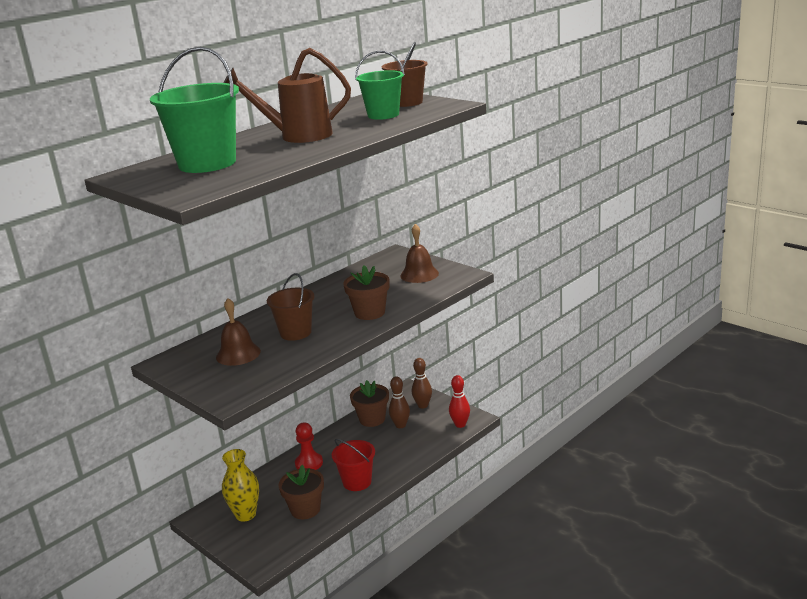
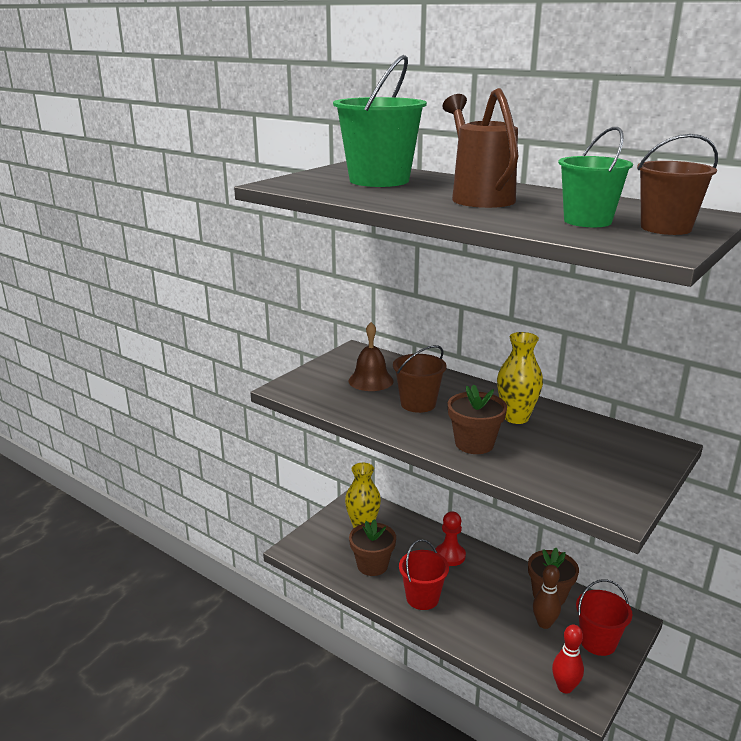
camera: 80 degrees right, 0 degrees up
(336, 296) = (516, 417): none -> yellow vase
(419, 274) = (602, 471): brown bell -> none
(423, 405) = (598, 642): brown bowling pin -> red bucket

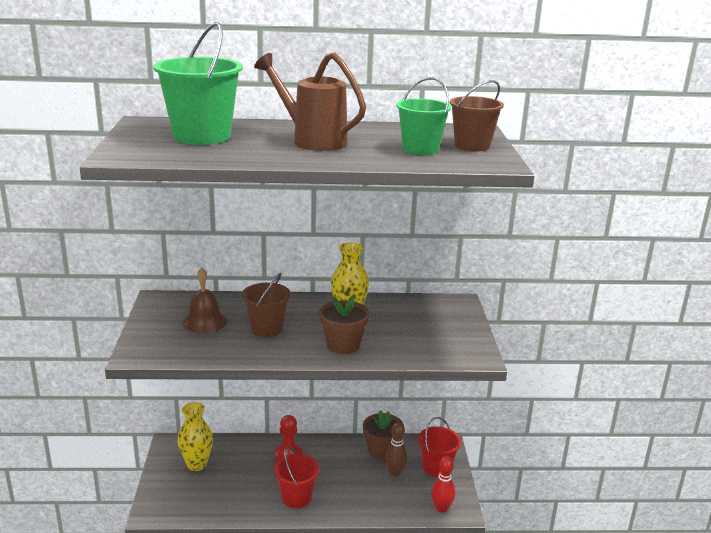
camera: 40 degrees left, 0 degrees up
(372, 565) = (234, 492): brown flower pot -> none

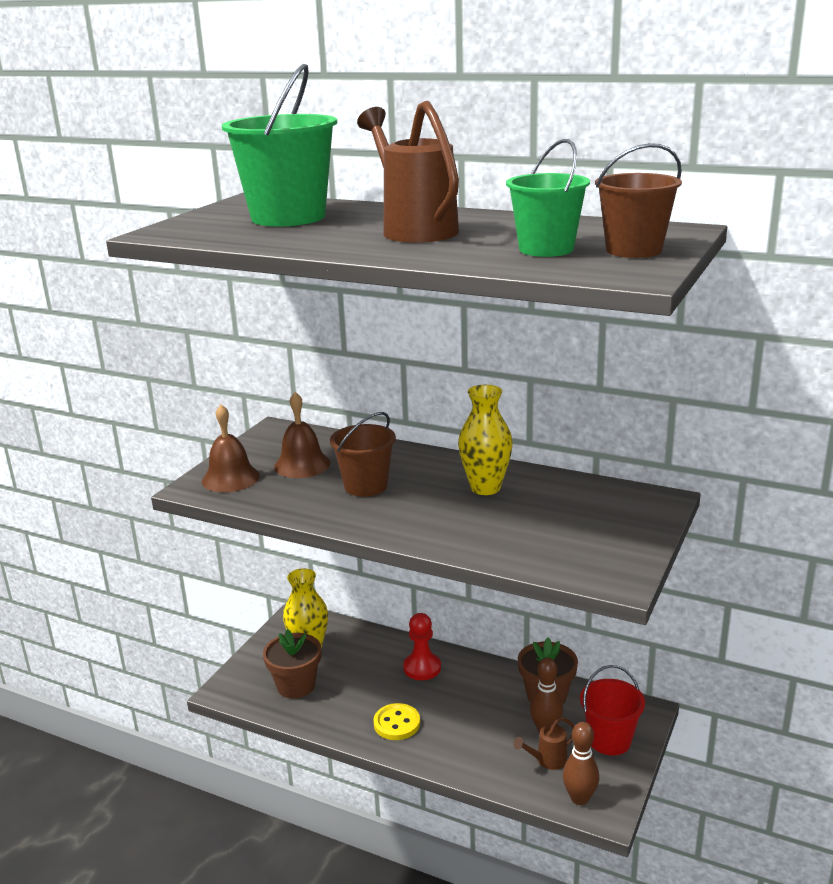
camera: 30 degrees right, 0 degrees up
(158, 342) = (230, 478): none -> brown bell
(296, 497) = (397, 723): red bucket -> yellow button
(343, 345) = (441, 525): brown flower pot -> brown flower pot (296, 685)
(408, 491) = (547, 761): none -> brown watering can
(441, 508) = (579, 798): red bowling pin -> brown bowling pin

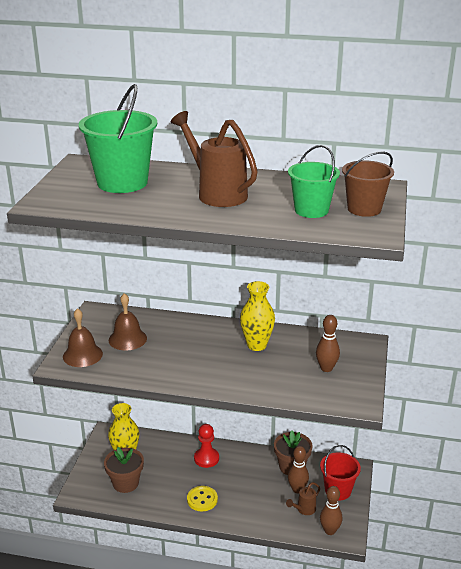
camera: 15 degrees left, 5 degrees up
(366, 486) = (178, 352): brown bucket -> none
(582, 527) = (326, 368): none -> brown bowling pin

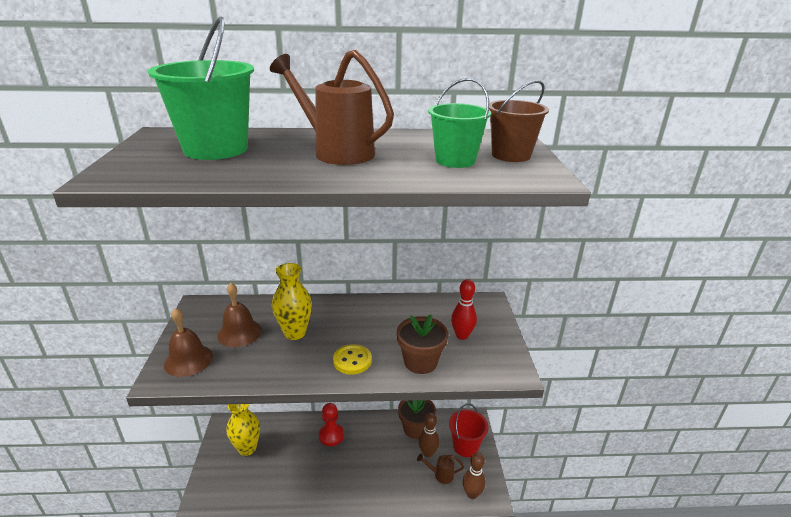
camera: 15 degrees left, 0 degrees up
(125, 483) = (252, 481): brown flower pot -> brown flower pot (420, 362)
(202, 499) = (337, 484): yellow button -> yellow button (352, 360)
(256, 345) = (382, 320): yellow vase -> yellow vase (295, 333)
(304, 510) = (440, 475): brown watering can -> brown watering can turned 60 degrees clockwise
(326, 368) = (462, 335): brown bowling pin -> red bowling pin

